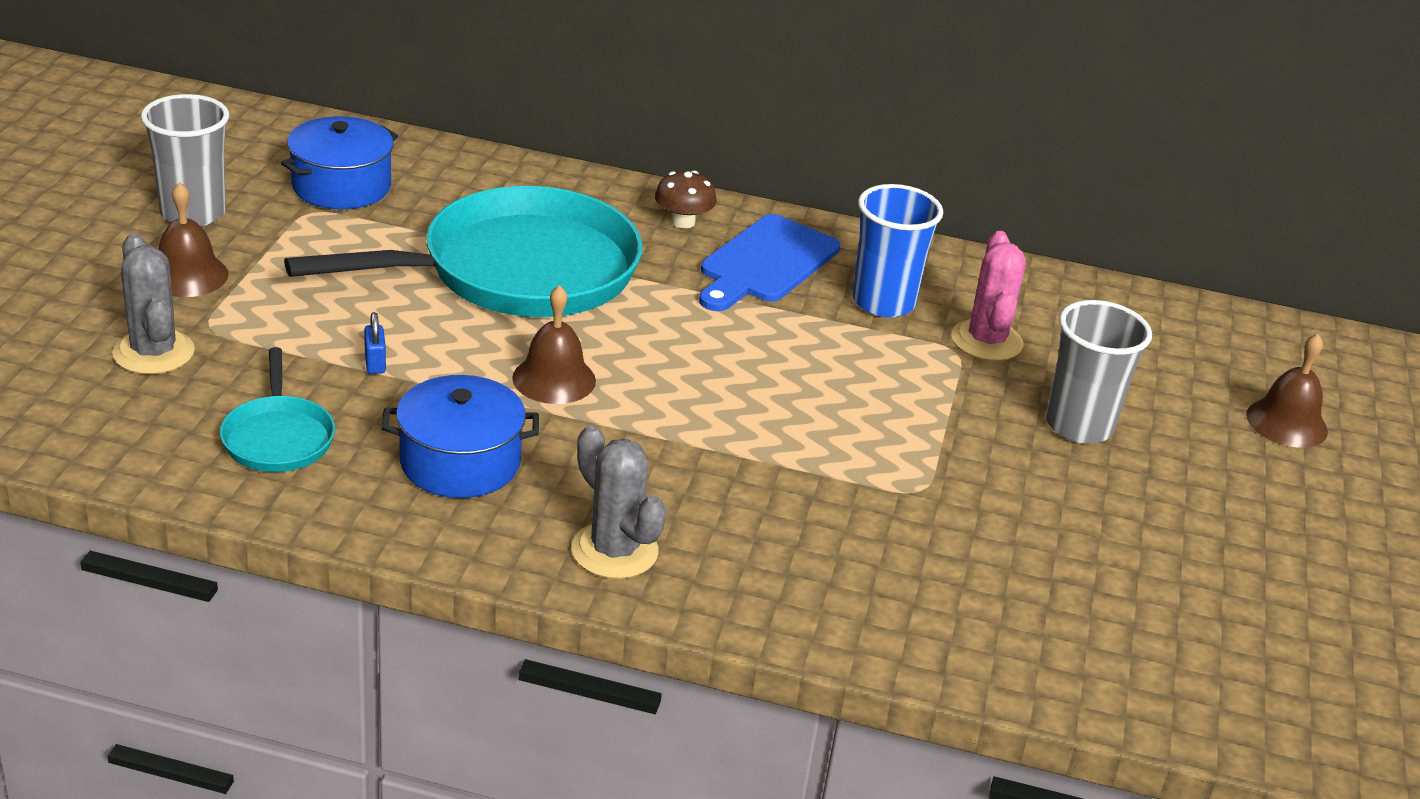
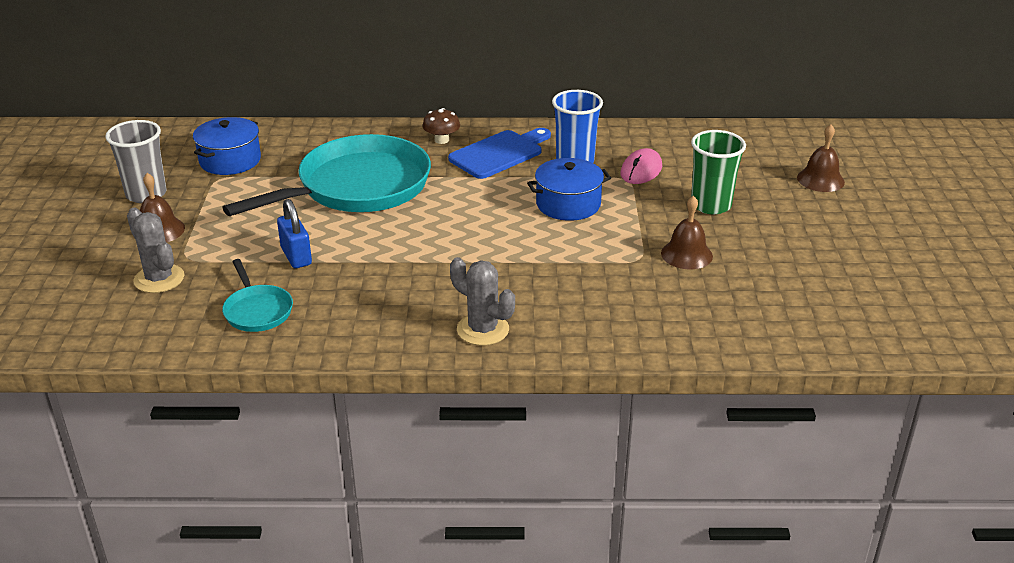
camera: 10 degrees left, 0 degrees up
(375, 363) = (296, 256): blue padlock -> blue padlock, size x1.80
(460, 462) = (372, 301): blue pot -> blue pot (568, 204)
(554, 379) = (406, 243): brown bell -> brown bell (686, 254)
(766, 263) = (499, 153): blue cutting board -> blue cutting board turned 150 degrees counterclockwise
(986, 341) = (641, 170): pink cactus -> pink mouse
(1079, 426) = (711, 205): grey cup -> green cup

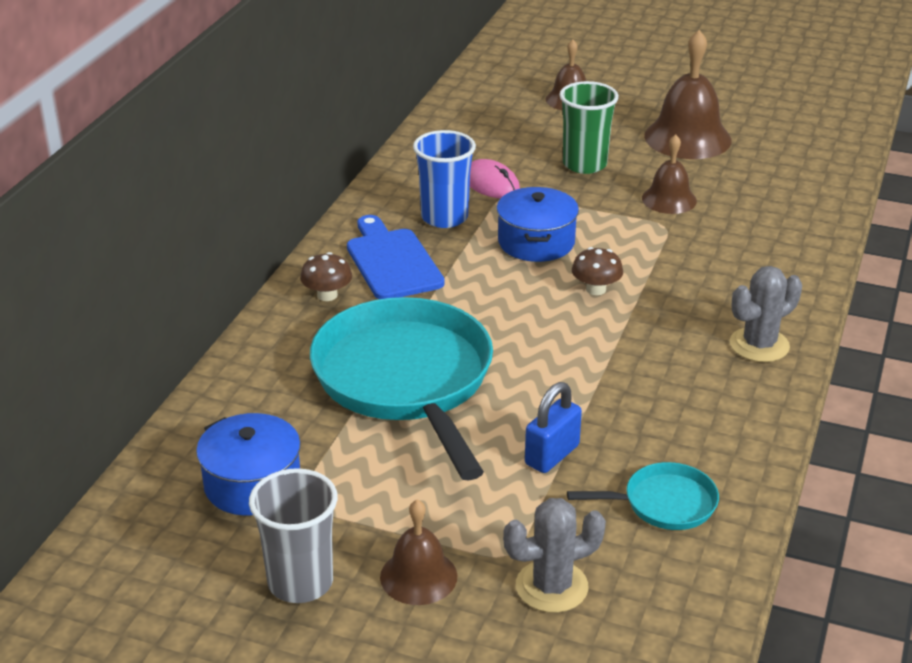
camera: 70 degrees left, 0 degrees up
(296, 256) = (552, 455): blue padlock -> blue padlock turned 45 degrees counterclockwise
(517, 241) = (596, 289): none -> brown mushroom
(810, 248) = (687, 138): none -> brown bell

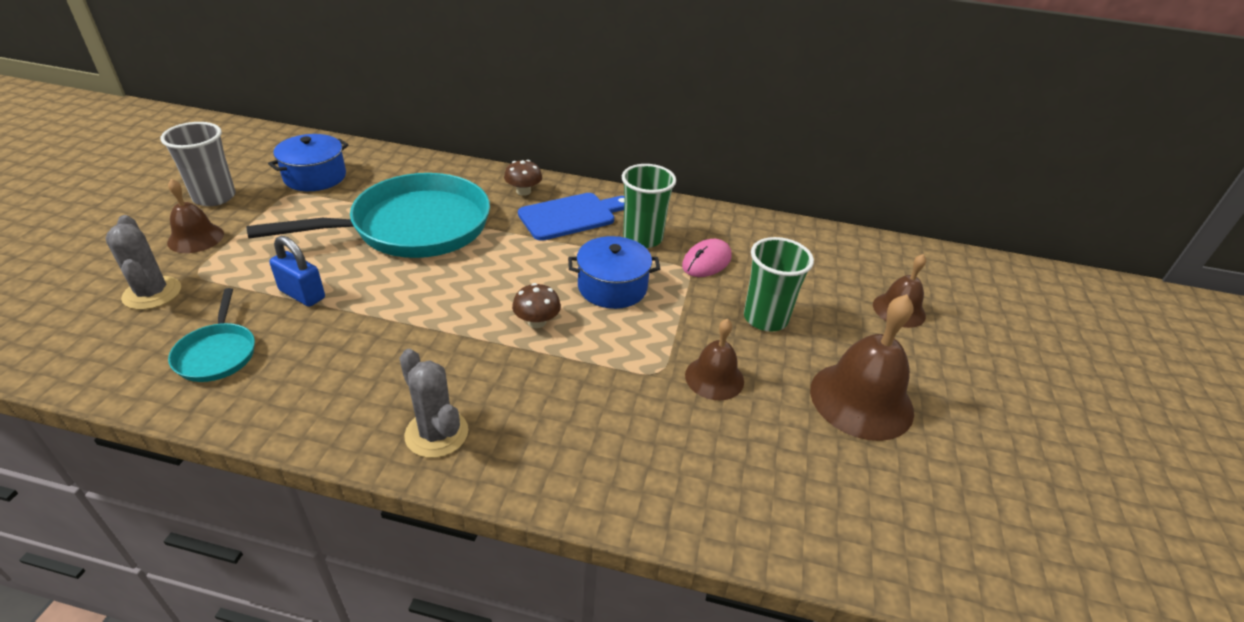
camera: 80 degrees right, 5 degrees up
(444, 217) = (642, 238): blue cup -> green cup

